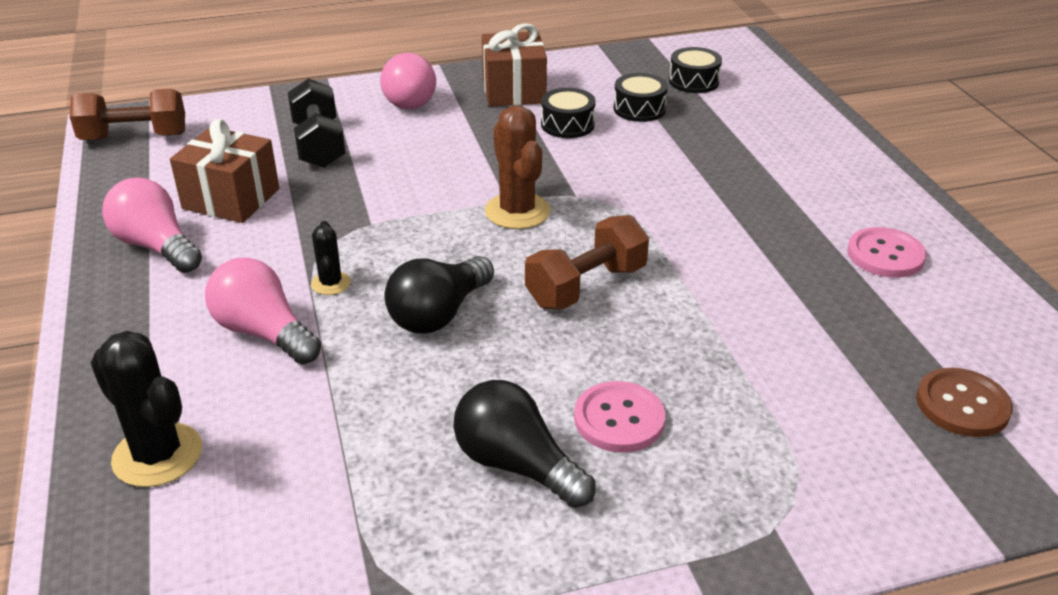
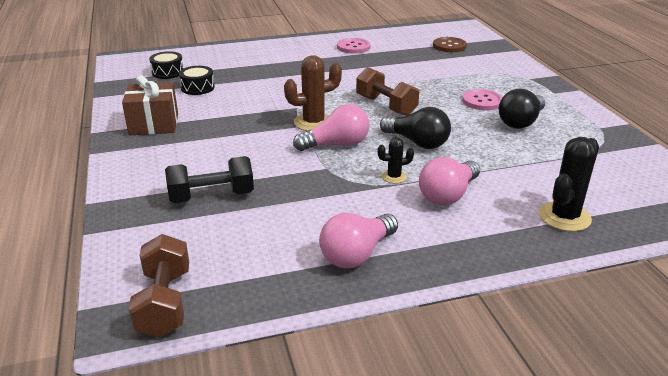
camera: 90 degrees left, 5 degrees down
(231, 199) = (289, 228): brown gift -> none
(406, 98) = (147, 164): pink light bulb -> pink light bulb (336, 145)
(567, 125) = (211, 108): black drum -> none

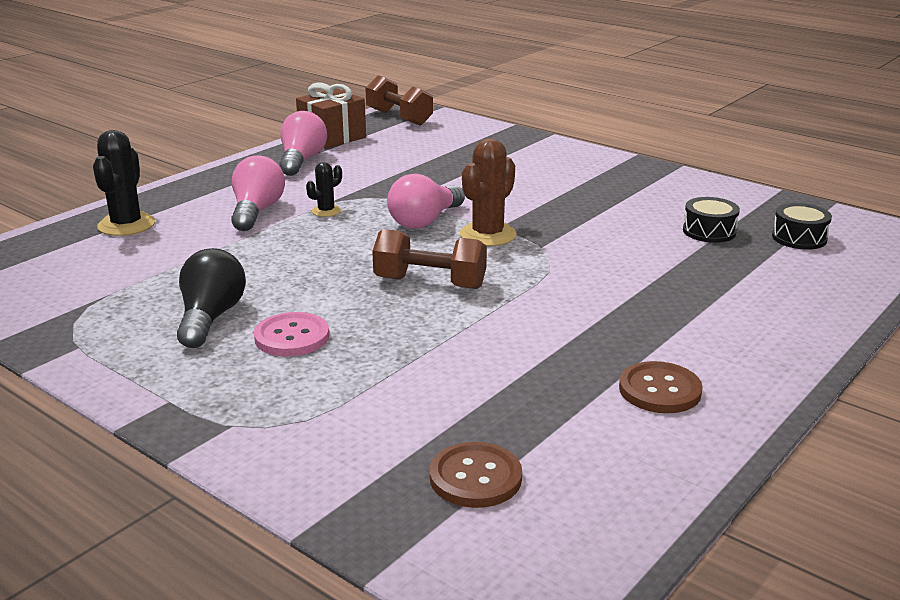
camera: 145 degrees right, 5 degrees down
(154, 124) = (647, 185): brown gift -> brown gift (332, 137)
(212, 196) = (469, 158): black dumbbell -> none
(353, 47) = (659, 390): pink button -> brown button
(417, 142) = (335, 249): black light bulb -> none

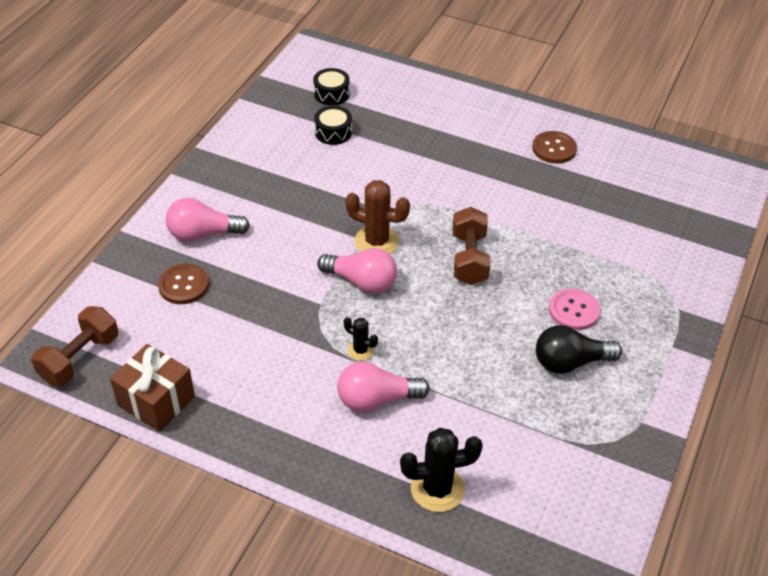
camera: 105 degrees left, 20 degrees up
(301, 160) = (236, 406): pink light bulb -> pink light bulb (203, 234)
(475, 477) = (665, 205): brown button -> brown button (183, 285)

